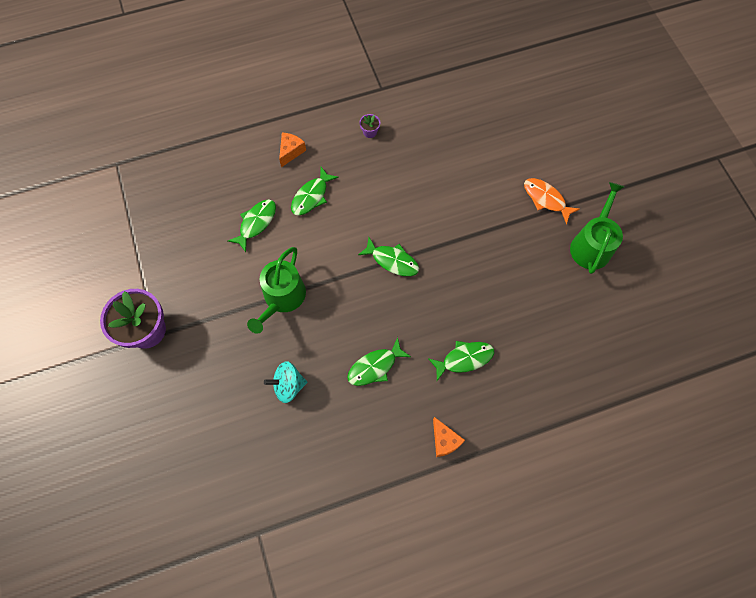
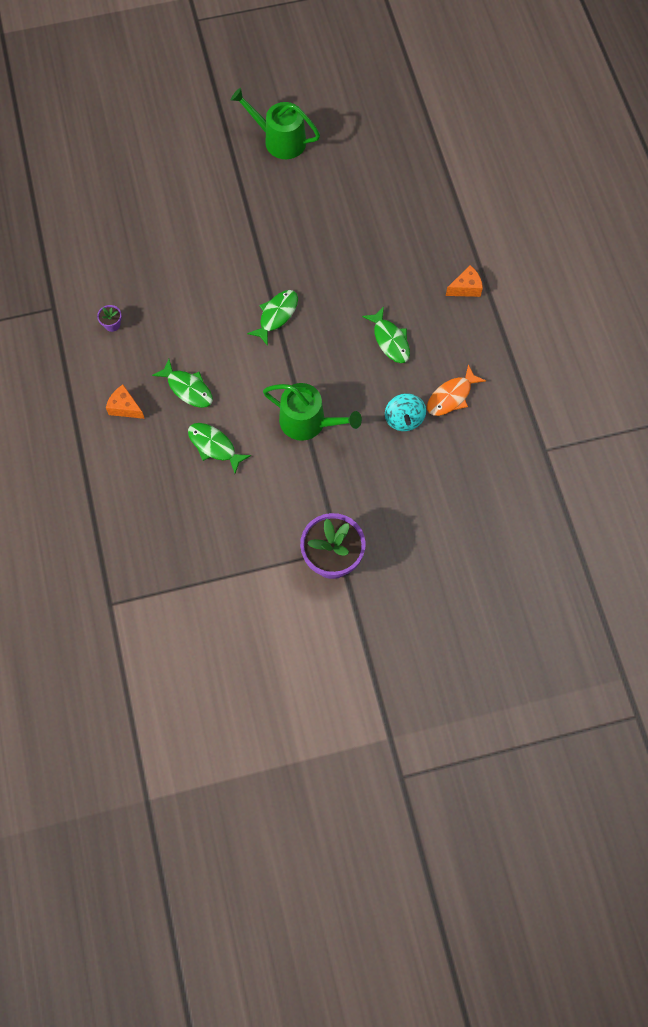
camera: 85 degrees left, 0 degrees up
(464, 359) = (388, 263): green fish -> none
(546, 199) = (223, 170): orange fish -> orange fish (451, 396)

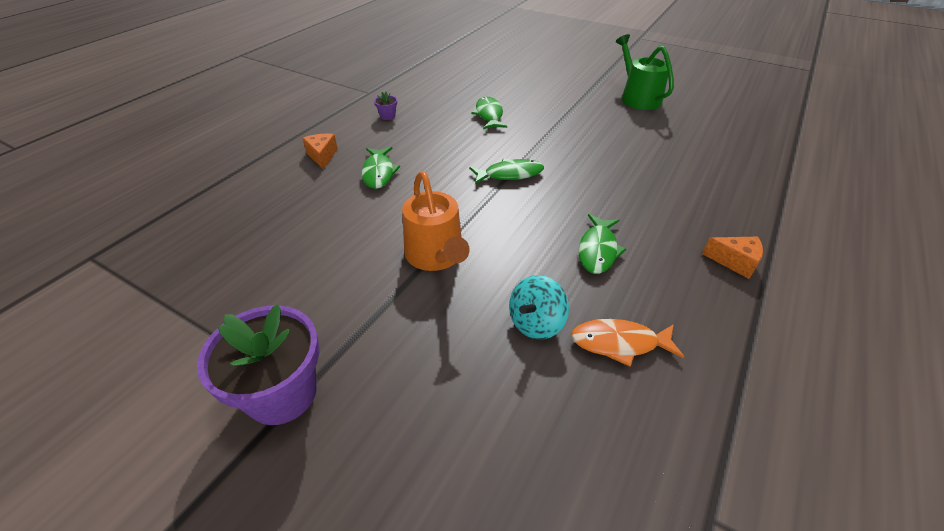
camera: 45 degrees right, 25 degrees down
(214, 446) = (338, 217): green fish -> green fish (489, 115)
(308, 422) = (436, 256): green watering can -> orange watering can

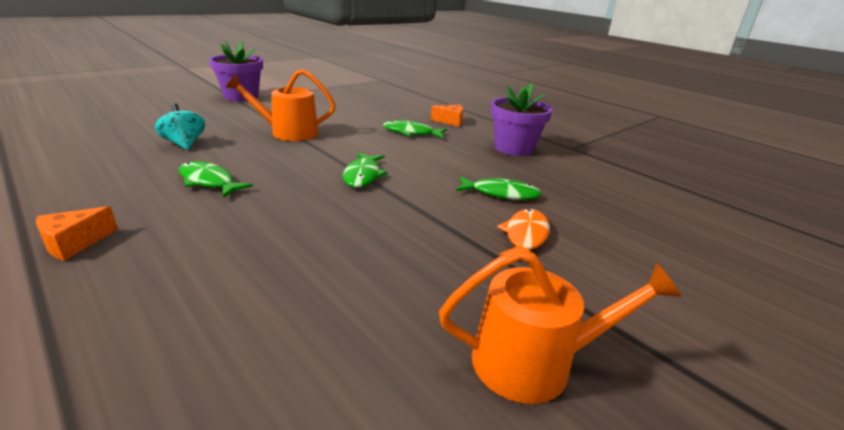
camera: 105 degrees right, 15 degrees down
(387, 116) = (513, 148): purple flower pot -> purple flower pot, size x2.43
(619, 343) = (122, 161): orange fish -> orange fish (525, 237)
(638, 98) = (533, 362): green watering can -> orange watering can

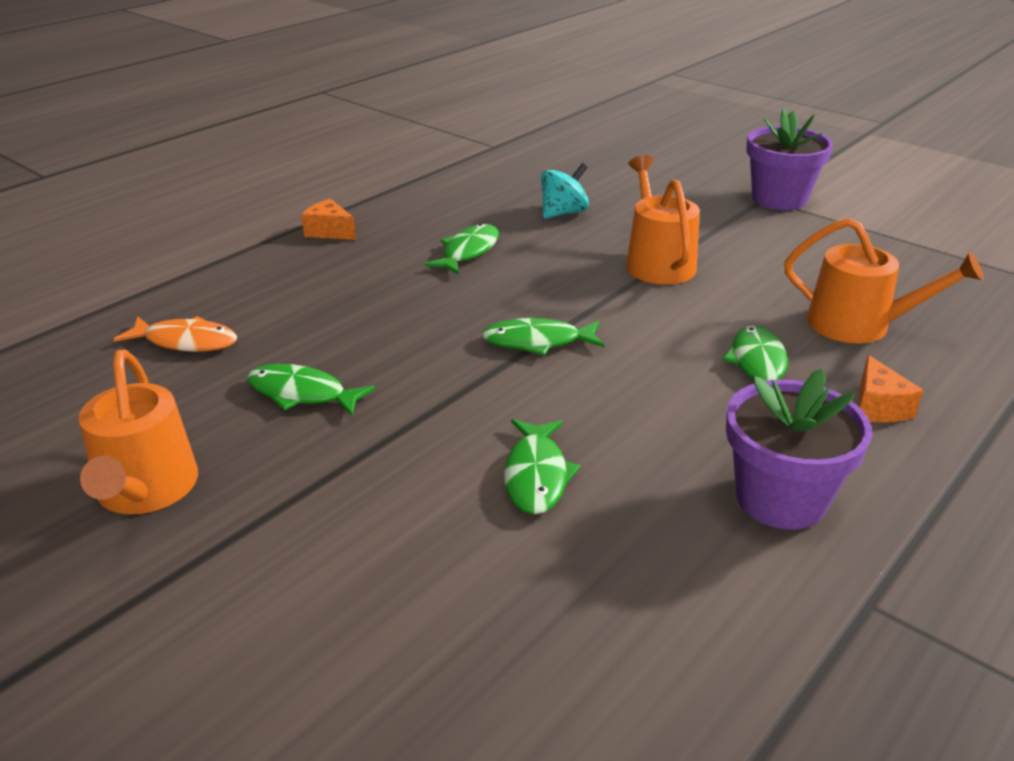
camera: 85 degrees right, 5 degrees up
(385, 111) = (859, 325): none -> orange watering can
(396, 270) = (302, 393): none -> green fish
(525, 237) = (395, 497): orange fish -> orange fish (186, 342)

